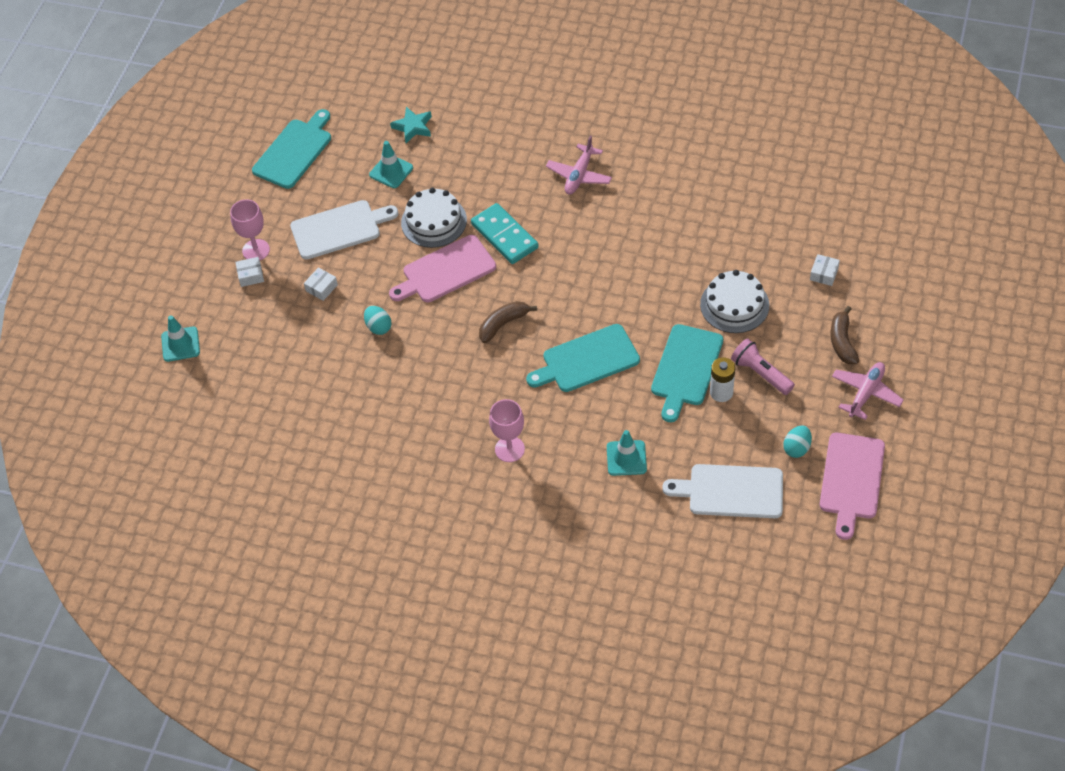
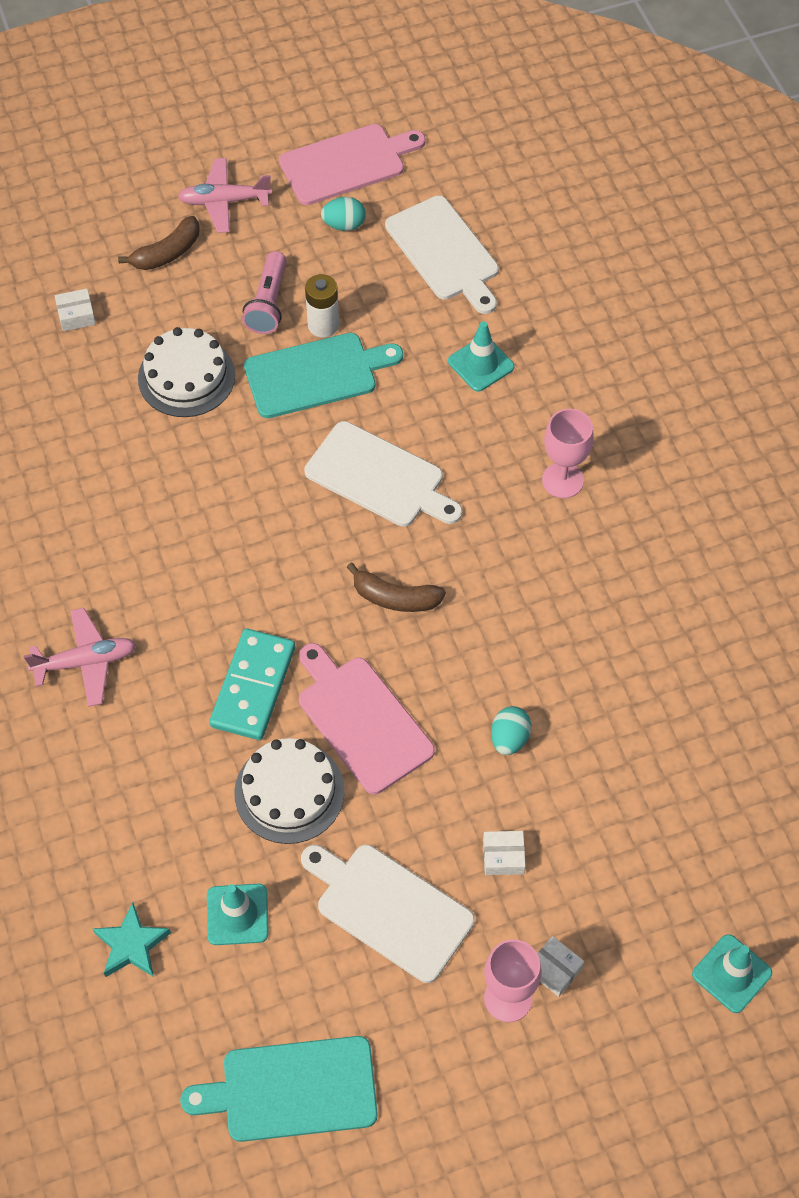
camera: 130 degrees left, 5 degrees up
(445, 271) = (362, 720): pink cutting board -> pink cutting board turned 150 degrees counterclockwise
(587, 360) = (379, 477): turquoise cutting board -> white cutting board

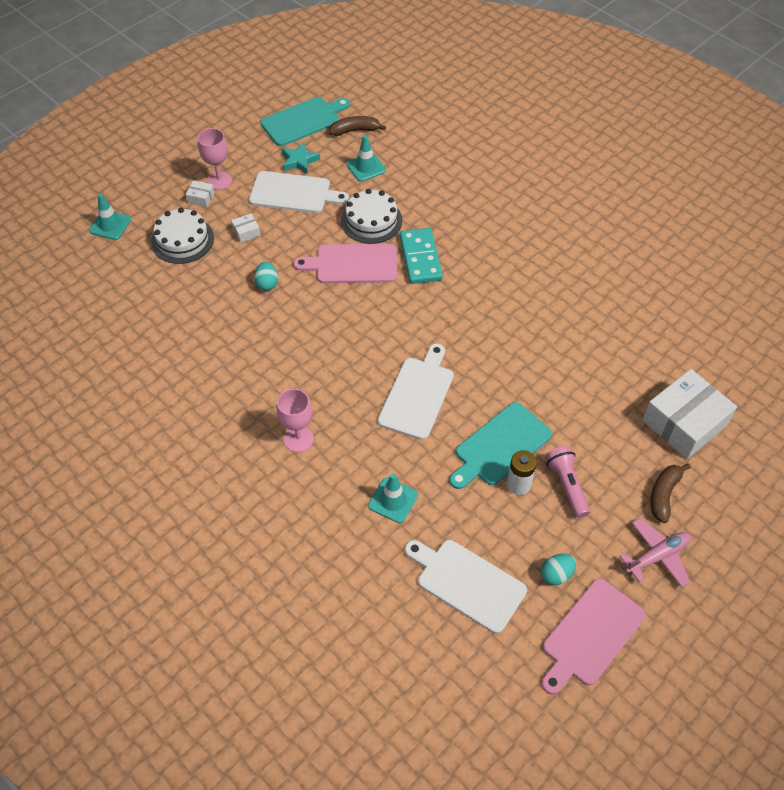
camera: 155 degrees right, 5 degrees down
(76, 315) = (684, 423): white box -> white box, size x2.47
(85, 662) = (516, 237): pink plane -> none
(132, 945) = (407, 141): turquoise star -> turquoise star (299, 161)
(186, 377) = (582, 410): white cake -> white cake (182, 240)
(362, 720) = (352, 264): pink cutting board -> pink cutting board turned 150 degrees clockwise
(379, 477) = (418, 395): white cutting board -> white cutting board turned 105 degrees clockwise
(395, 597) = (368, 330): brown banana -> brown banana (355, 130)

